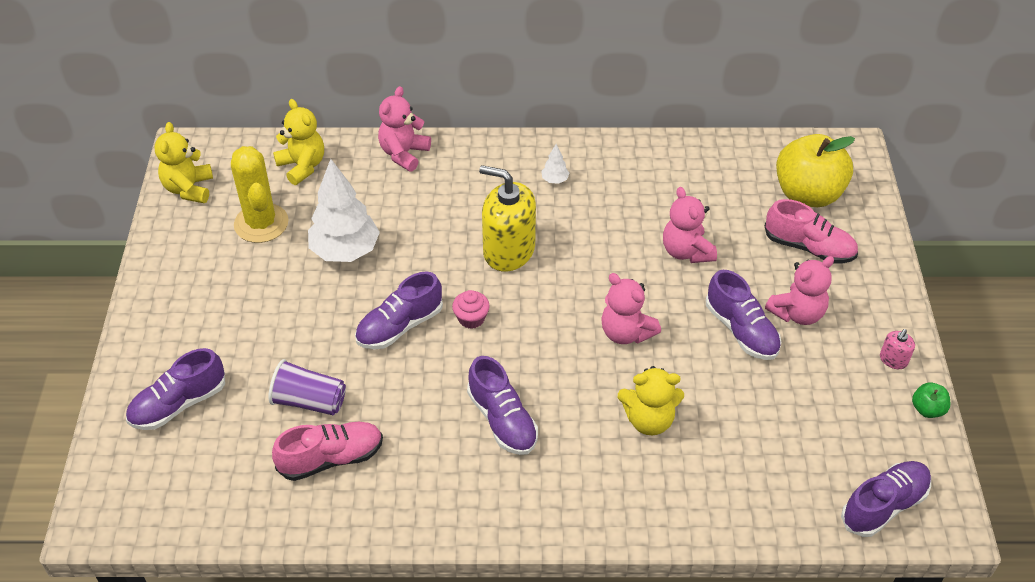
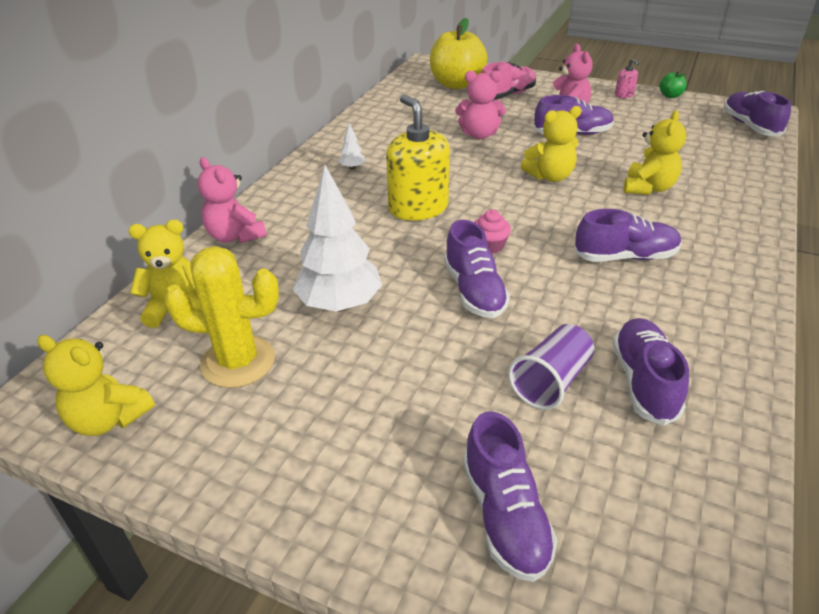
camera: 65 degrees left, 10 degrees down
(331, 458) = (644, 382): pink shoe -> purple shoe
(508, 250) = (418, 208): yellow soap dispenser -> yellow soap dispenser turned 105 degrees clockwise
(626, 332) = (550, 176): pink teddy bear -> yellow teddy bear

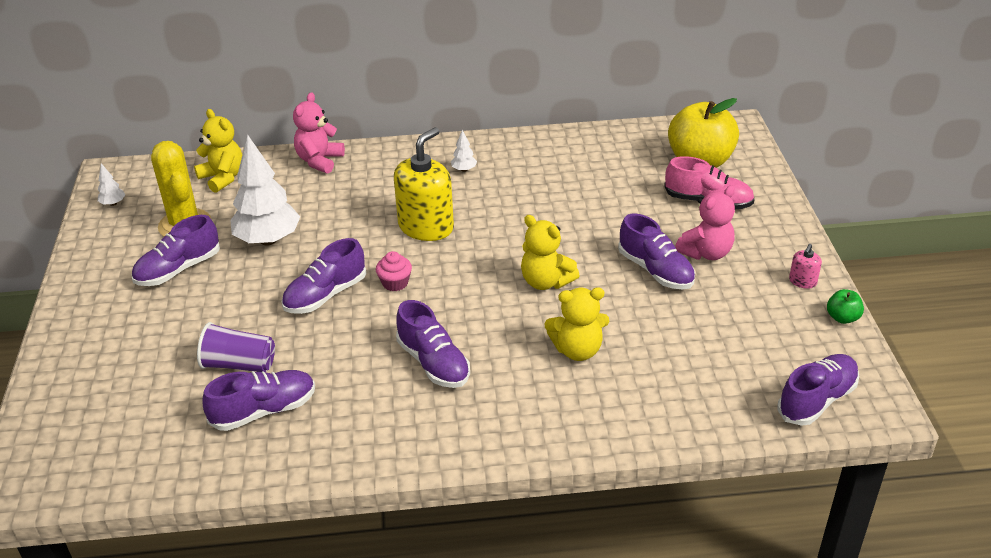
camera: 60 degrees right, 0 degrees up
(108, 419) = (113, 203): yellow teddy bear -> white tree
(479, 134) = (594, 214): pink teddy bear -> none
(505, 515) = (106, 379): purple shoe -> purple shoe (178, 269)

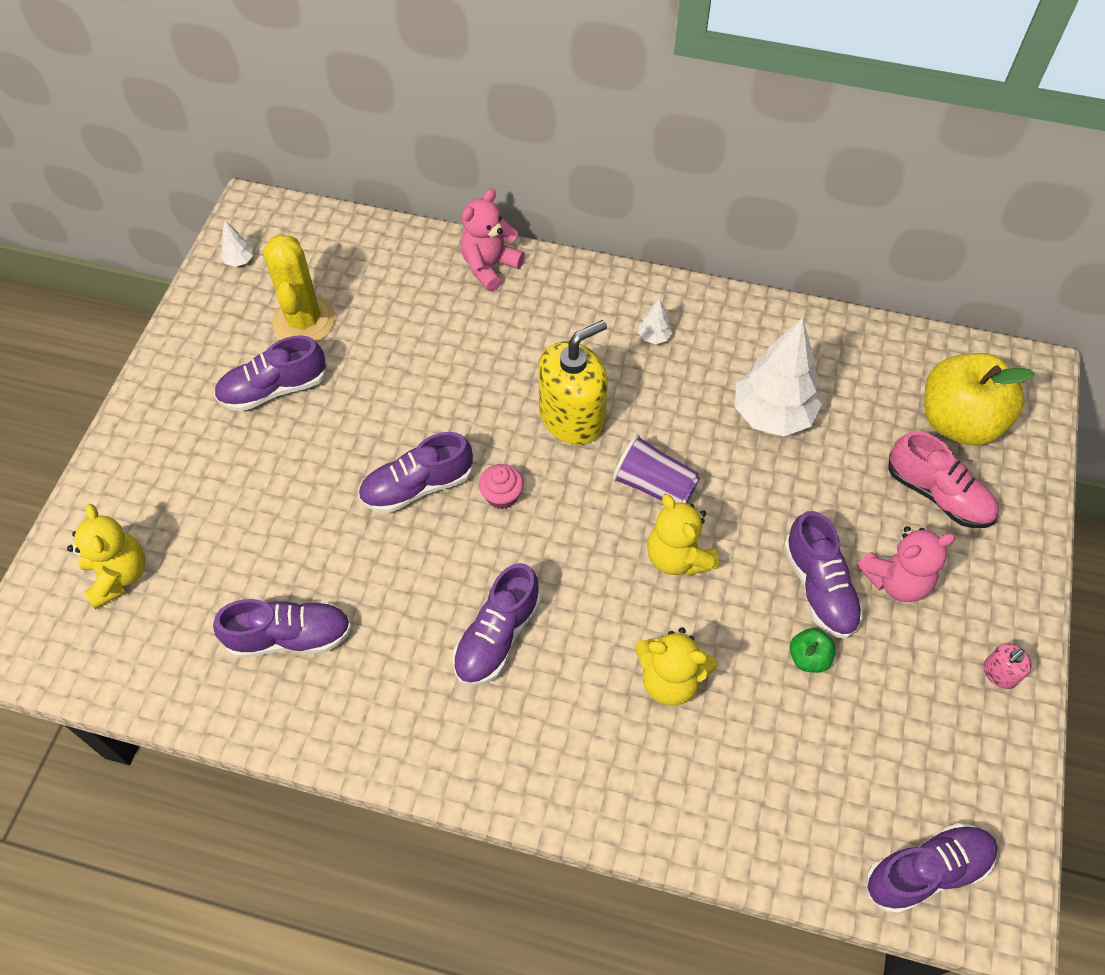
camera: 20 degrees right, 20 degrees up
(223, 178) = (371, 259): yellow teddy bear -> yellow teddy bear (118, 575)
(239, 364) = (288, 558): purple cup -> purple cup (654, 485)
(268, 240) = (385, 377): white tree -> white tree (772, 415)
(433, 363) = (497, 636): purple shoe -> purple shoe turned 45 degrees clockwise
(842, 318) = (1023, 753): green apple -> green apple (808, 658)

